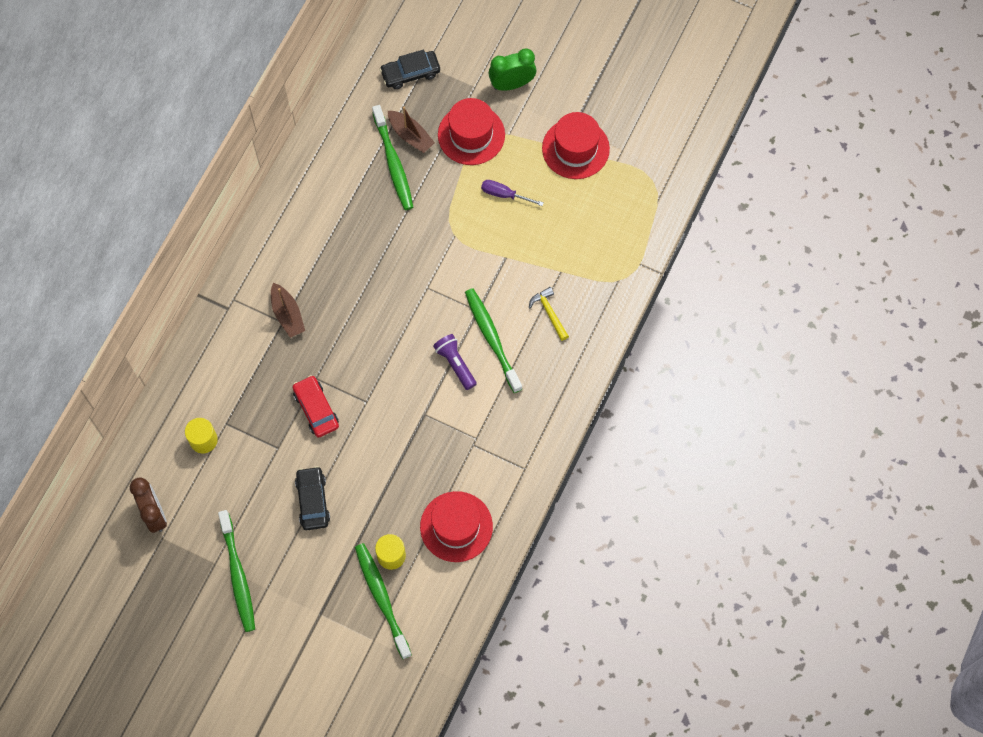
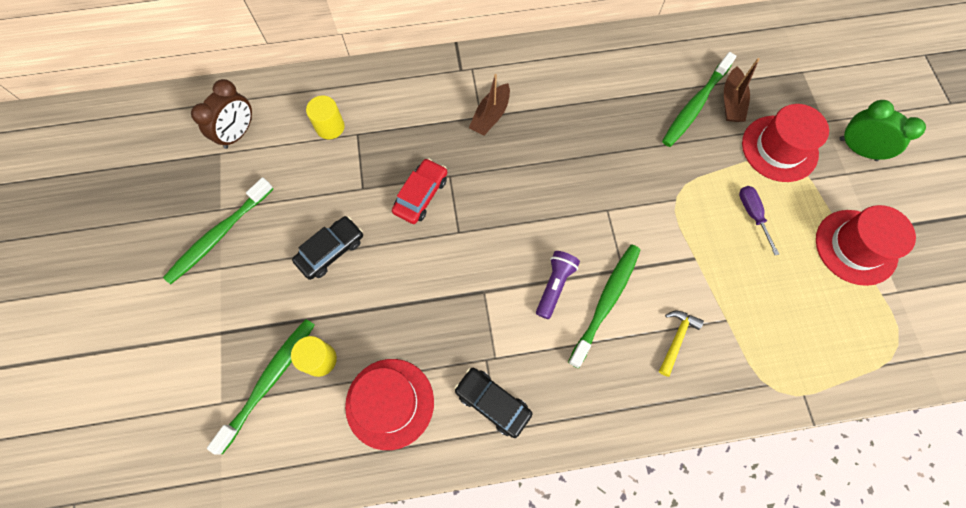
camera: 55 degrees right, 0 degrees up
(410, 73) = (784, 65): black car -> black car (493, 402)

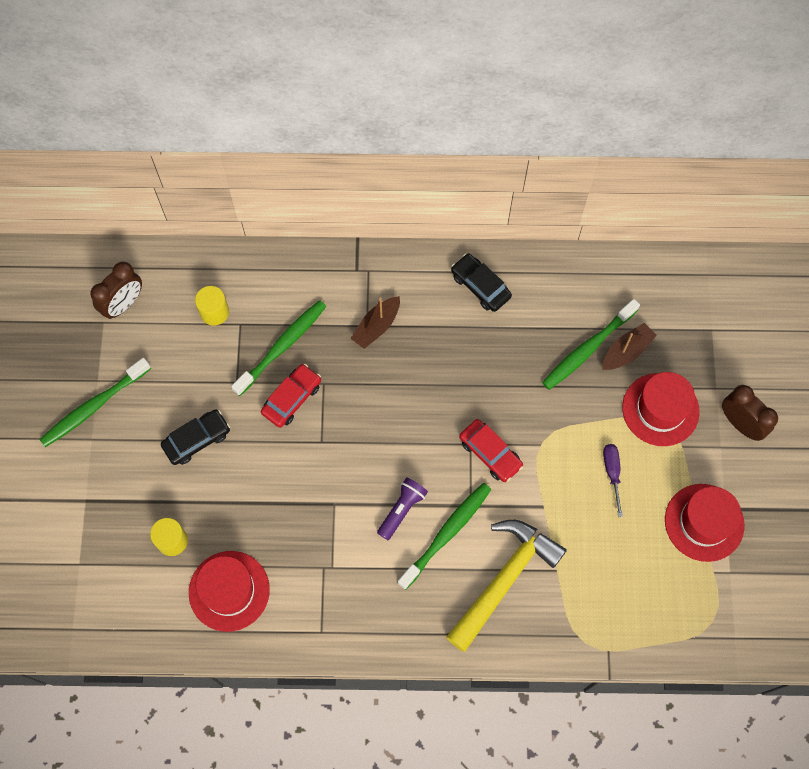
camera: 10 degrees right, 0 degrees up
(269, 381) = (124, 552): green toothbrush -> green toothbrush (282, 346)
(493, 402) = (321, 607): black car -> black car (480, 286)
(629, 215) = (490, 453): none -> red car
(676, 339) = (504, 580): yellow hammer -> yellow hammer, size x2.23
(731, 102) = (626, 351): brown boat -> brown boat turned 150 degrees counterclockwise
(857, 149) = (740, 424): green clock -> brown clock

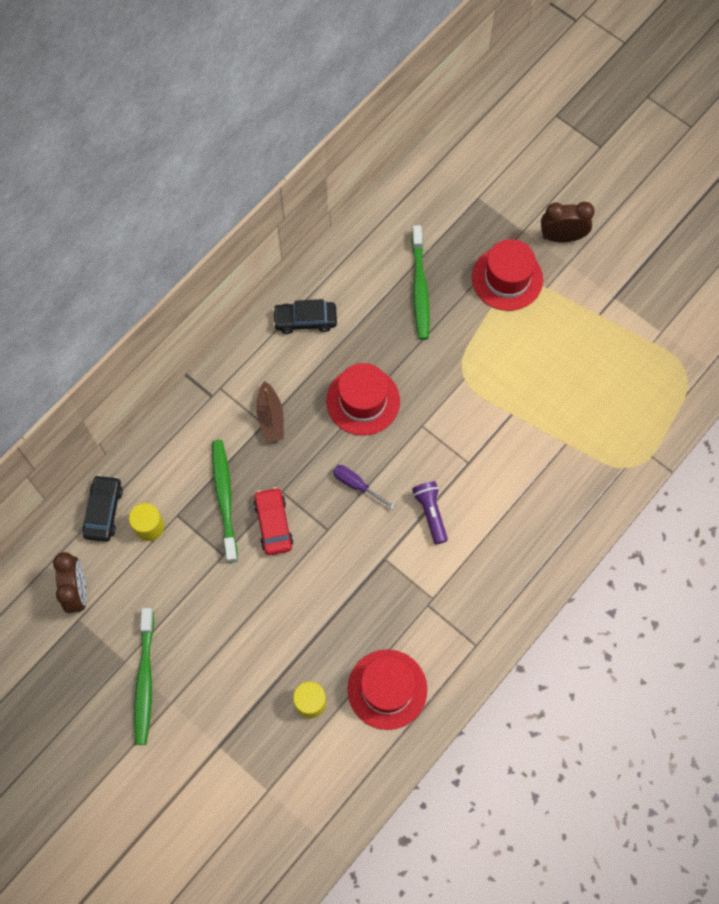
camera: 50 degrees left, 0 degrees up
(197, 440) = (244, 621): black car -> black car (104, 511)
(447, 534) = (475, 496): green toothbrush -> none
(490, 453) = (440, 417): red car -> none
(504, 580) = (543, 484): yellow hammer -> none
(612, 473) = (526, 348): purple screwdriver -> purple screwdriver (356, 485)
(626, 351) = (444, 264): brown boat -> none
(704, 522) = (612, 319): red hat -> red hat (363, 401)

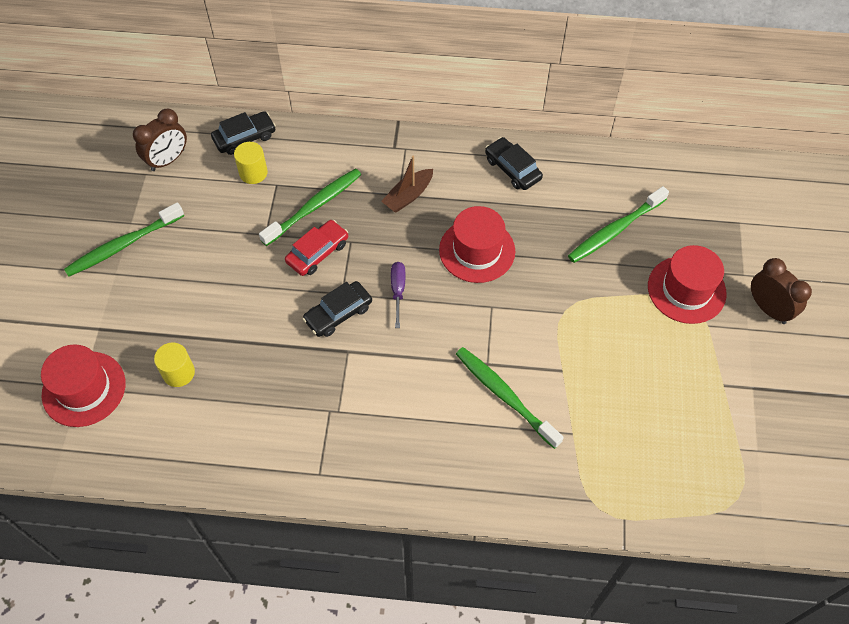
camera: 55 degrees right, 10 degrees down
(344, 544) = (338, 313): none -> black car
(387, 689) = (229, 425): red hat -> red hat (84, 389)
(430, 513) = (416, 362): purple flashlight -> none
(503, 468) = (505, 395): none -> green toothbrush

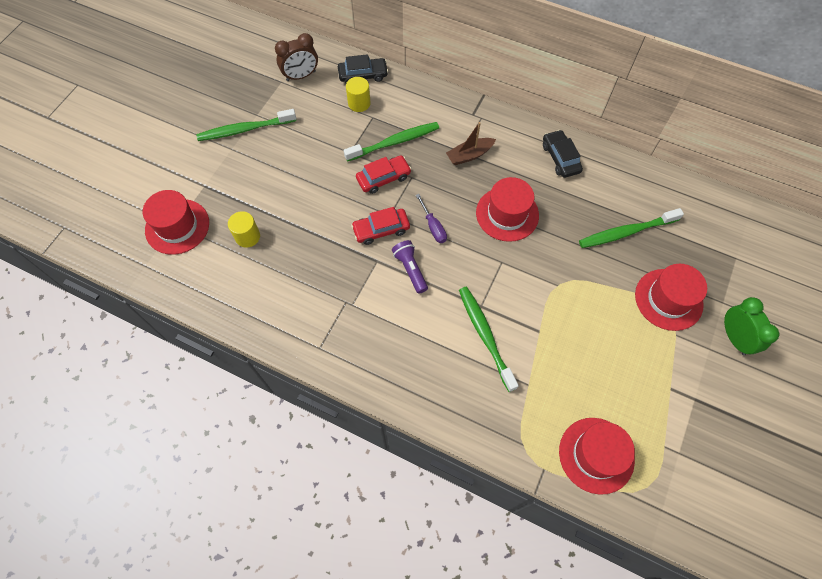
camera: 20 degrees right, 5 degrees up
(338, 313) = (381, 229): black car -> red car
(391, 348) = (410, 269): none -> purple flashlight
(398, 291) = (433, 226): purple screwdriver -> purple screwdriver turned 135 degrees clockwise
(673, 484) = (596, 455): none -> red hat
(768, 309) = (734, 338): brown clock -> green clock

